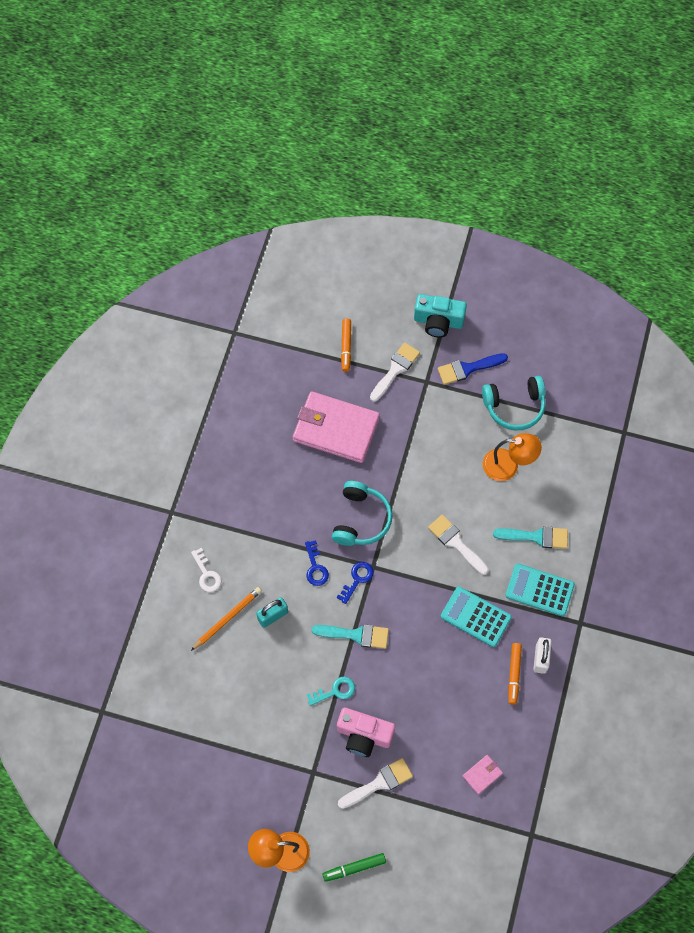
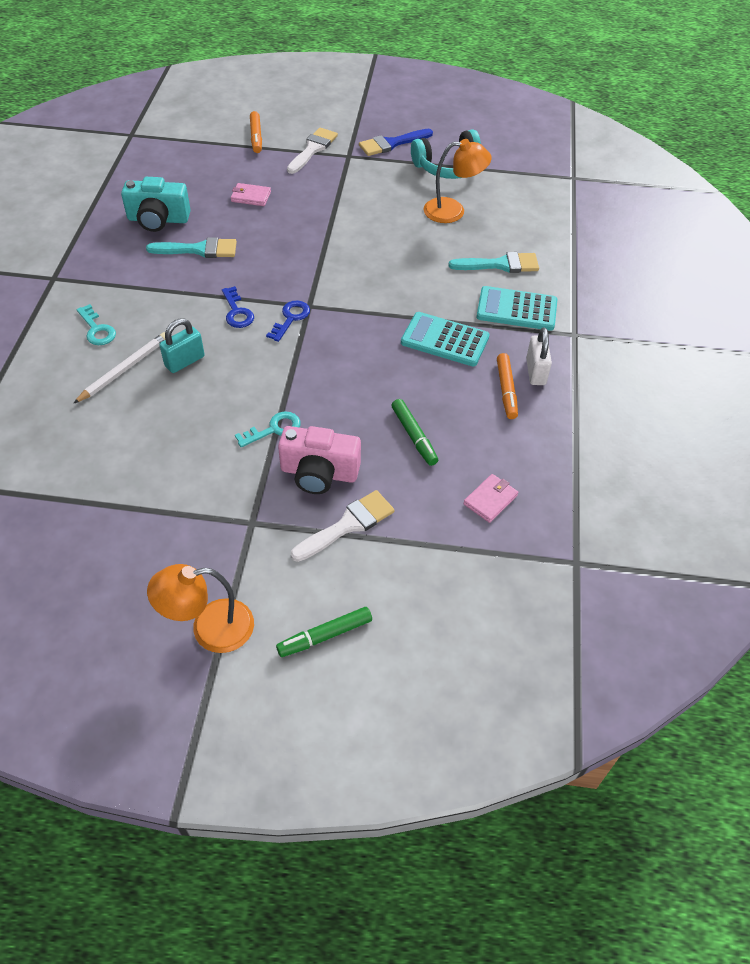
camera: 10 degrees left, 15 degrees down
(207, 574) = (97, 329): white key -> turquoise key
(227, 618) = (124, 369): orange pencil -> white pencil
(335, 429) = (251, 197): pink wallet -> pink wallet, size x0.41
(356, 635) = (295, 370): turquoise brush -> turquoise brush (199, 250)
(360, 519) = (288, 266): turquoise headphones -> none
(437, 710) = (414, 436): none -> green marker
(438, 321) = (353, 114): turquoise camera -> turquoise camera (158, 219)
(456, 543) = (406, 277): white brush -> none

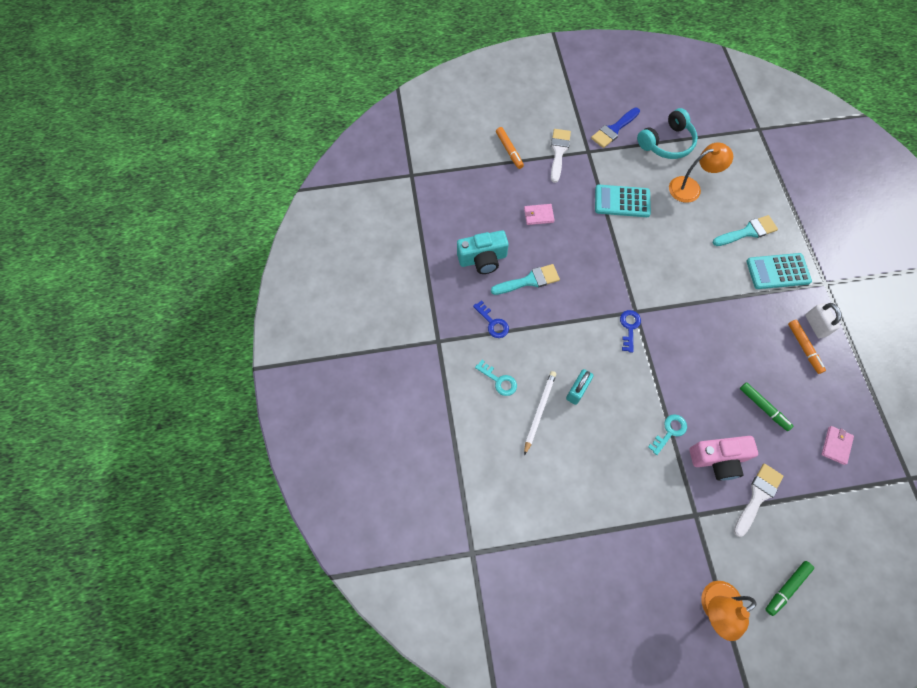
camera: 15 degrees left, 15 degrees up
(237, 312) = (589, 333): blue key -> blue key (493, 323)
(445, 340) = (743, 315): turquoise calculator -> turquoise calculator (622, 201)

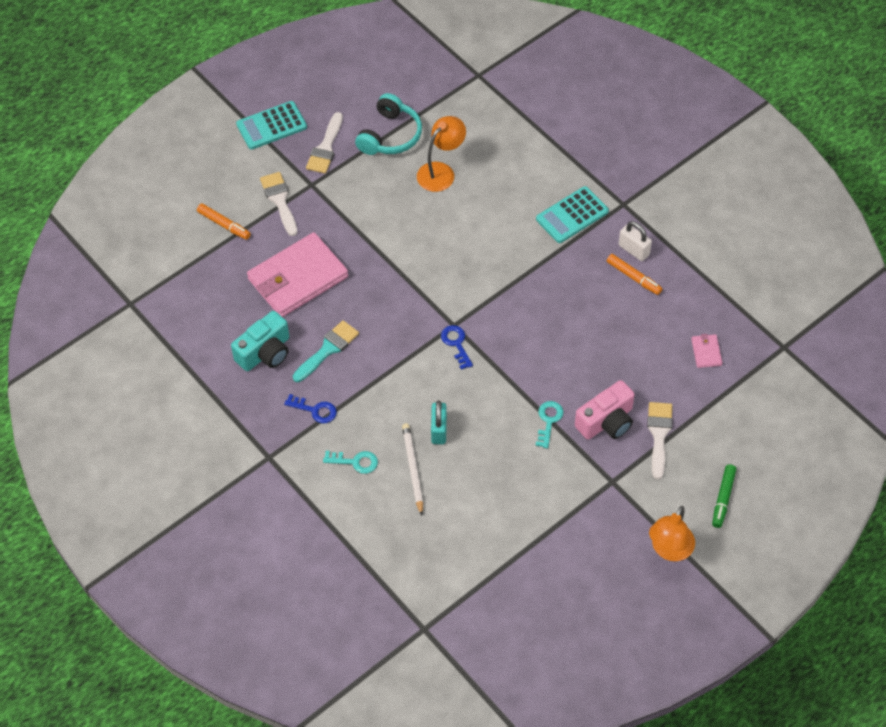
camera: 30 degrees left, 10 degrees down
(538, 215) = (298, 278): pink wallet -> pink wallet, size x2.46
(614, 129) = (325, 148): blue brush -> white brush
(622, 201) = (378, 221): turquoise calculator -> turquoise calculator (271, 126)
(747, 232) = (522, 190): turquoise brush -> none
(763, 408) = (624, 353): green marker -> none

